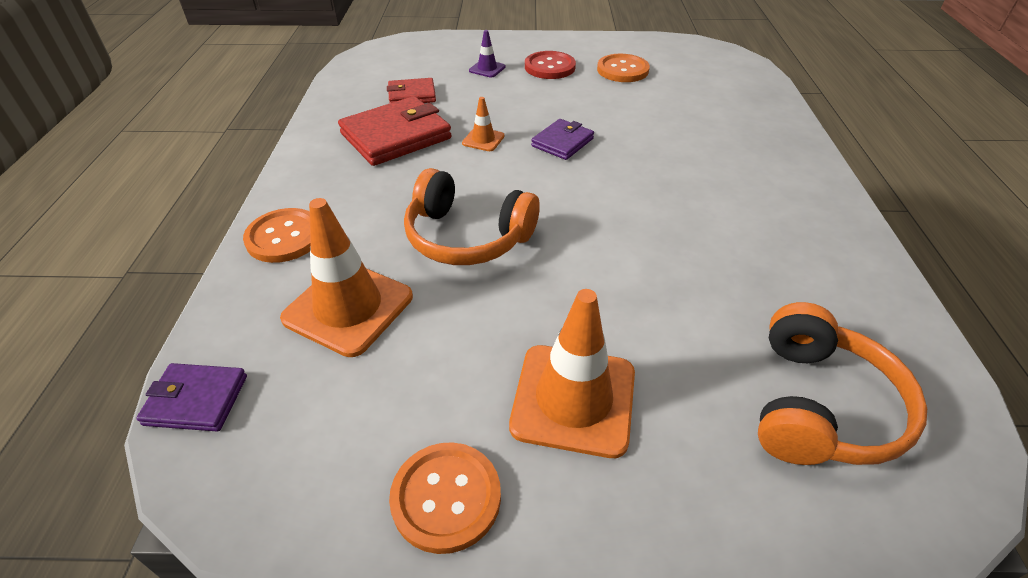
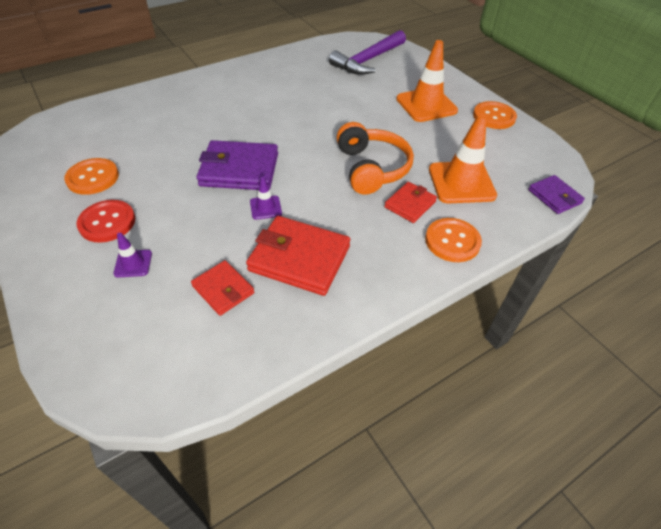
camera: 125 degrees left, 5 degrees up
(372, 236) = (410, 204): none -> red wallet
(483, 140) = (265, 208): orange traffic cone -> purple traffic cone
(562, 142) = (239, 169): purple wallet -> purple wallet, size x1.77
(819, 406) = (368, 60): orange headphones -> purple hammer

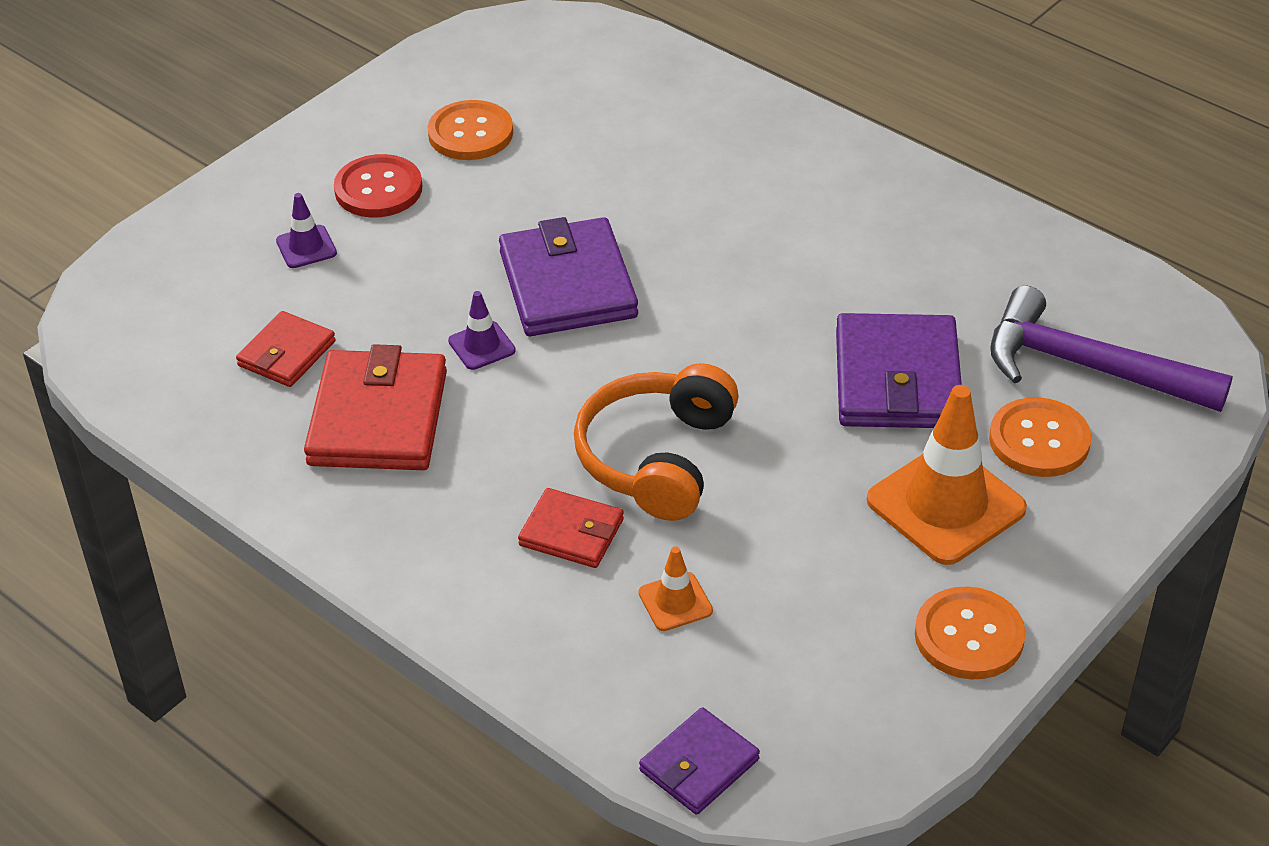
camera: 75 degrees right, 5 degrees down
(354, 98) = (897, 379): none -> purple wallet
(372, 168) = (657, 458): orange headphones -> orange headphones turned 135 degrees clockwise
(452, 241) = (492, 608): orange button -> orange button (1039, 440)
(461, 182) = (675, 602): orange traffic cone -> orange traffic cone, size x0.48

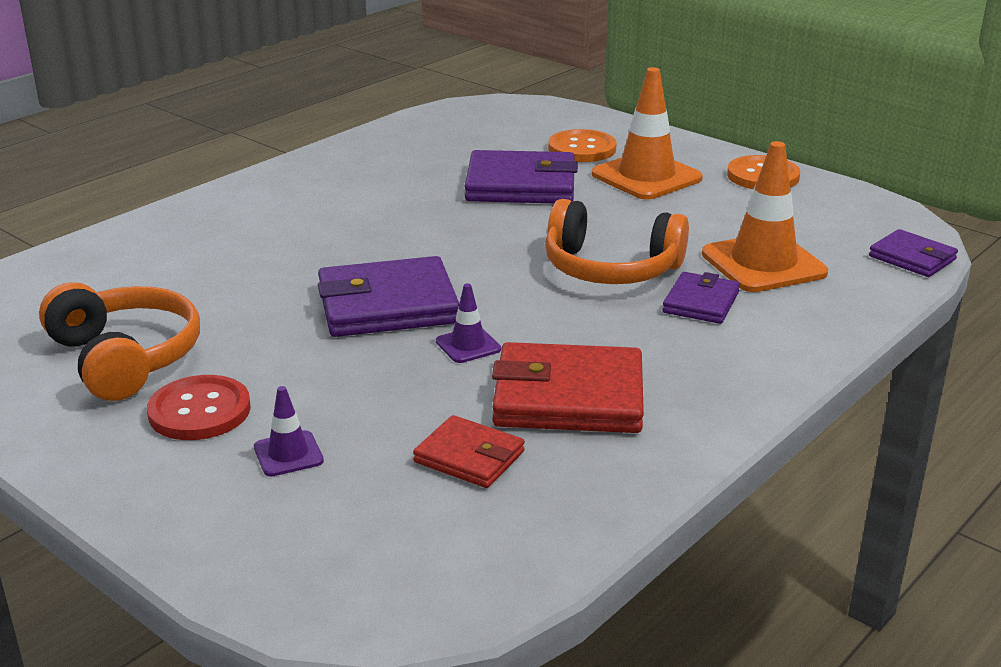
camera: 90 degrees left, 15 degrees down
(470, 133) = (125, 358): orange button -> orange headphones
(571, 532) = (701, 302): red wallet -> purple wallet
(675, 602) = (763, 264): orange traffic cone -> orange traffic cone, size x2.09
(1087, 367) = (511, 132): purple hammer -> none

